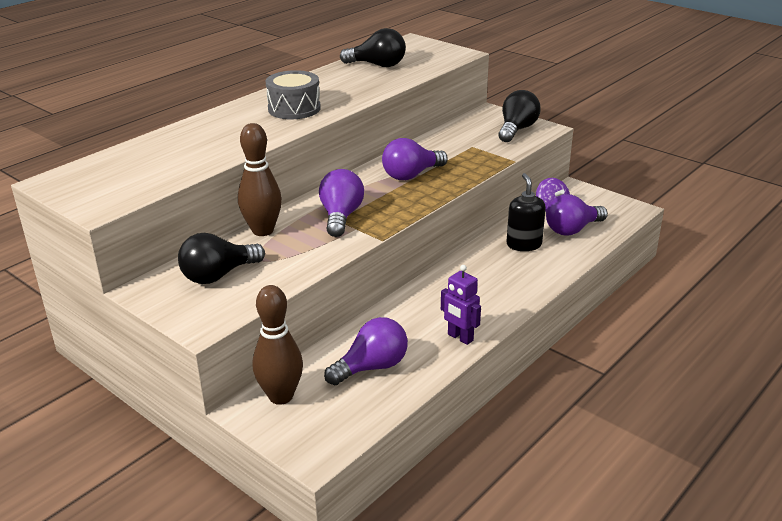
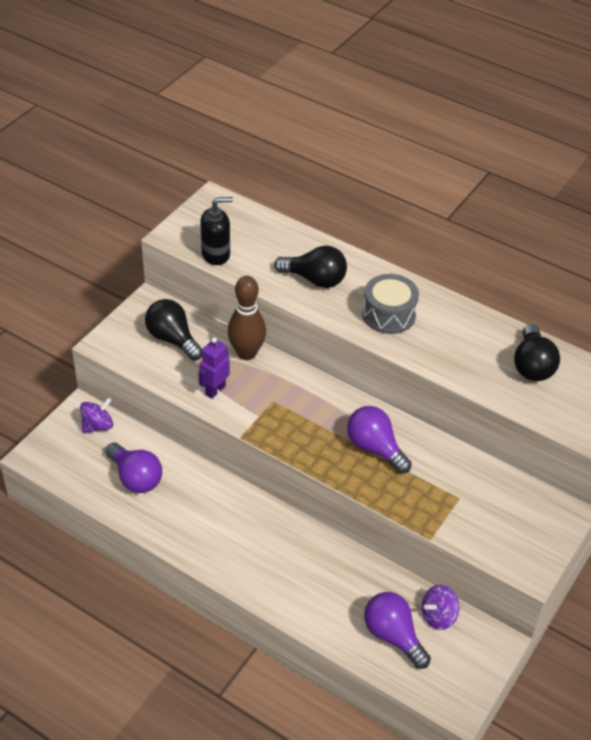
camera: 80 degrees right, 15 degrees up
(281, 396) = (98, 426): brown bowling pin -> purple spinning top
(341, 216) = (279, 402): purple light bulb -> none
(460, 337) = (180, 537): purple robot -> purple robot (215, 390)
(517, 130) = (518, 541): black light bulb -> black light bulb (315, 279)
(524, 244) = (352, 588): black soap dispenser -> black soap dispenser (216, 254)

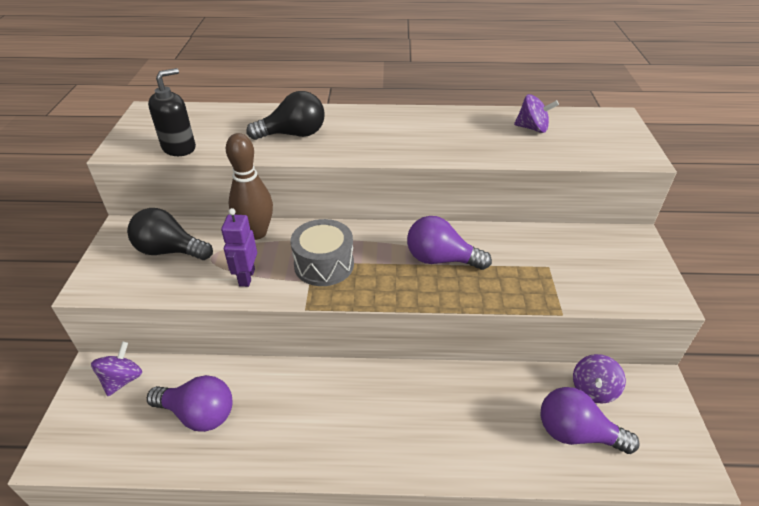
camera: 30 degrees left, 5 degrees down
(389, 314) = (383, 136): grey drum -> grey drum (324, 264)
(532, 365) = (532, 128): black light bulb -> purple spinning top

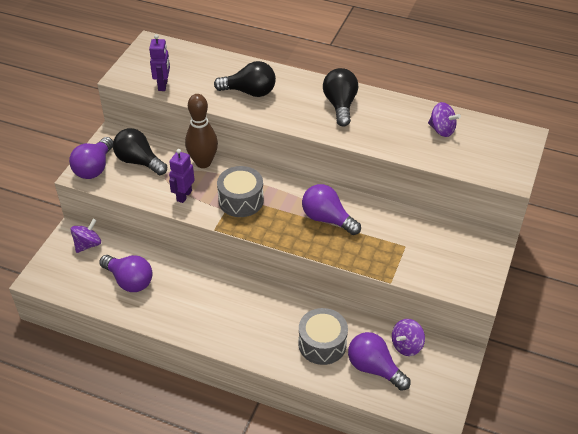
camera: 20 degrees right, 5 degrees up
(108, 273) = (94, 168): none -> purple light bulb
(179, 148) = (163, 85): black soap dispenser -> purple robot
(407, 127) = (340, 105): none -> black light bulb
(495, 421) = (322, 344): none -> grey drum

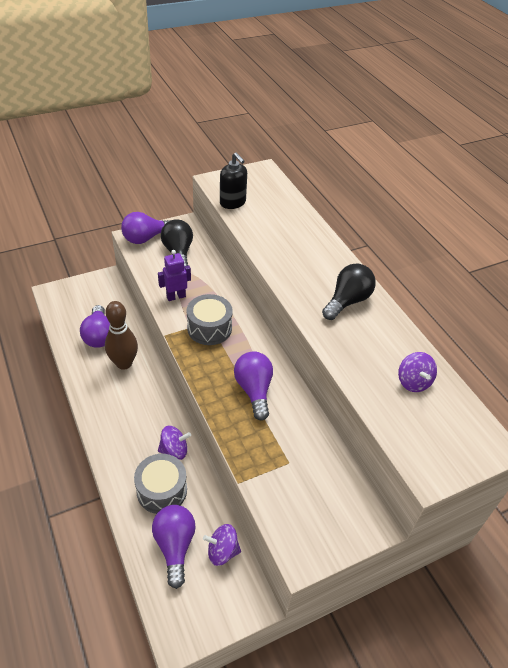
camera: 40 degrees right, 0 degrees up
(88, 244) = (106, 293): purple spinning top -> purple spinning top (174, 450)
(163, 85) = (233, 202): purple robot -> black soap dispenser
(203, 162) = (219, 283): brown bowling pin -> brown bowling pin (124, 363)
(250, 92) = (288, 245): black light bulb -> none

